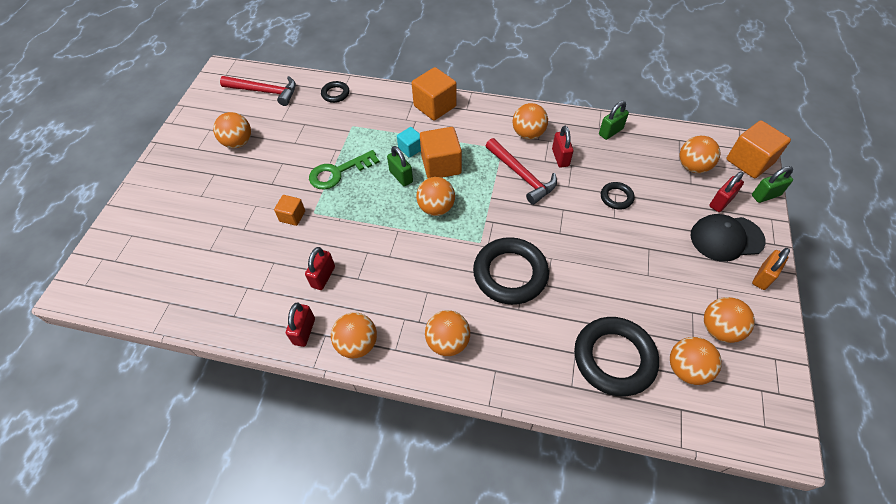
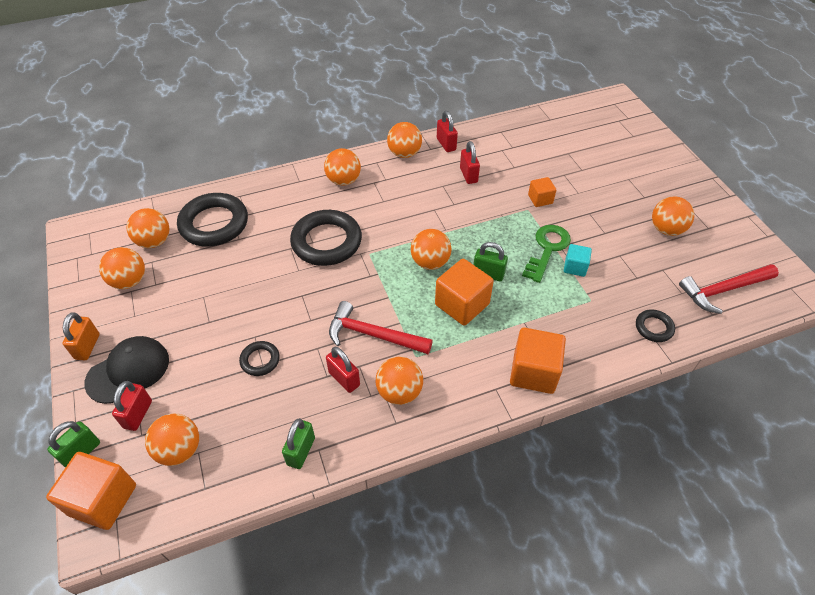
camera: 145 degrees right, 5 degrees down
(410, 148) = (508, 306): turquoise cube -> turquoise cube (575, 267)

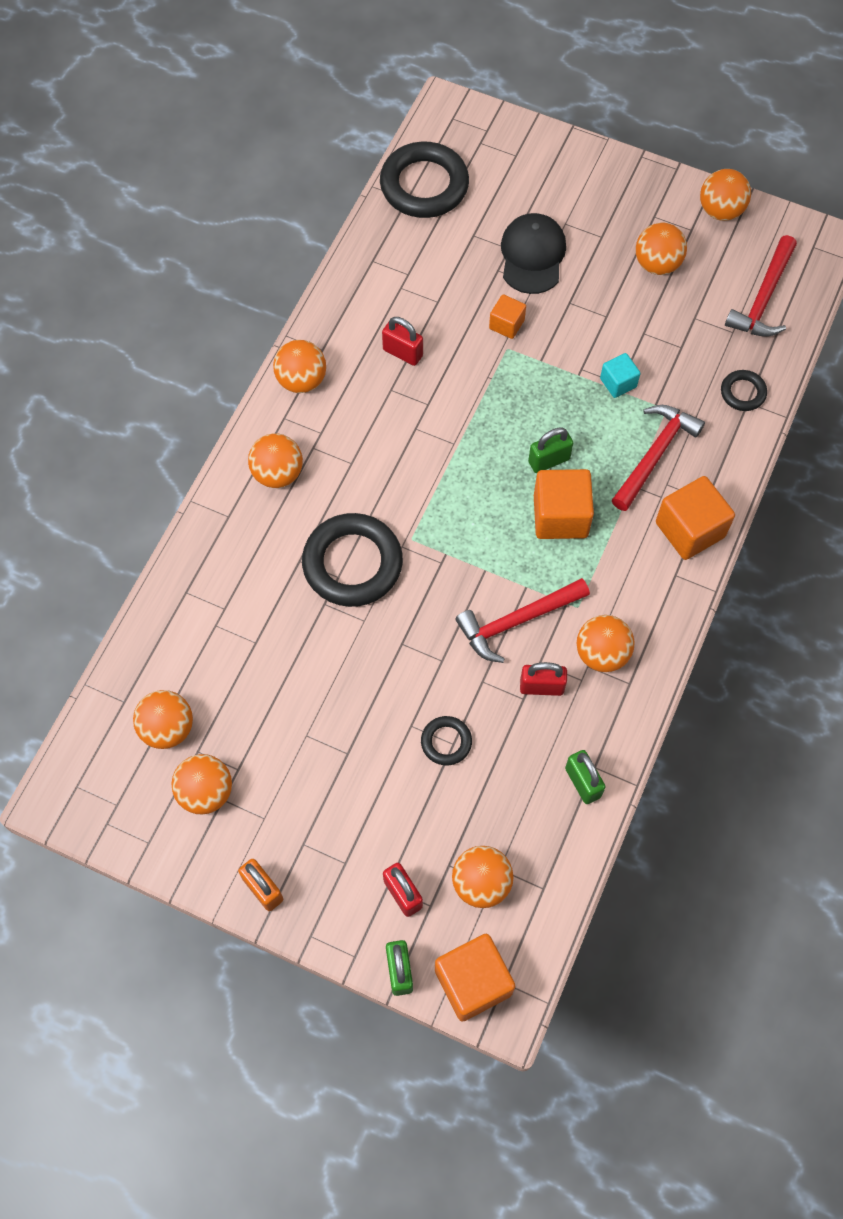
camera: 45 degrees left, 15 degrees up
(128, 371) = (337, 869): black cap -> black cap (532, 255)
(214, 224) = (205, 650): black ring -> black ring (424, 185)
(430, 262) = (481, 496): orange ball -> orange ball (720, 210)
(446, 144) = (333, 329): red padlock -> none
(547, 249) = (573, 383): green key -> none
(557, 317) = (655, 454): none -> red hammer

